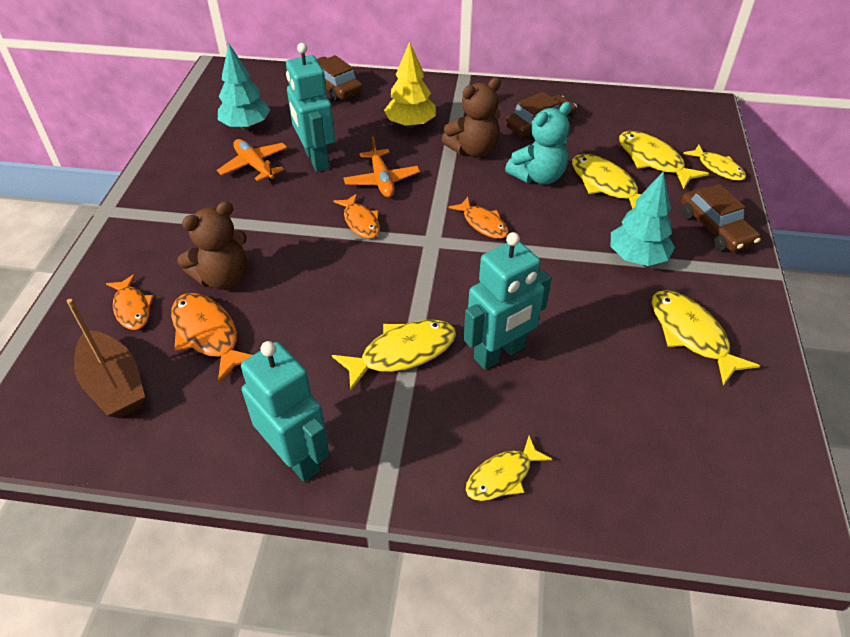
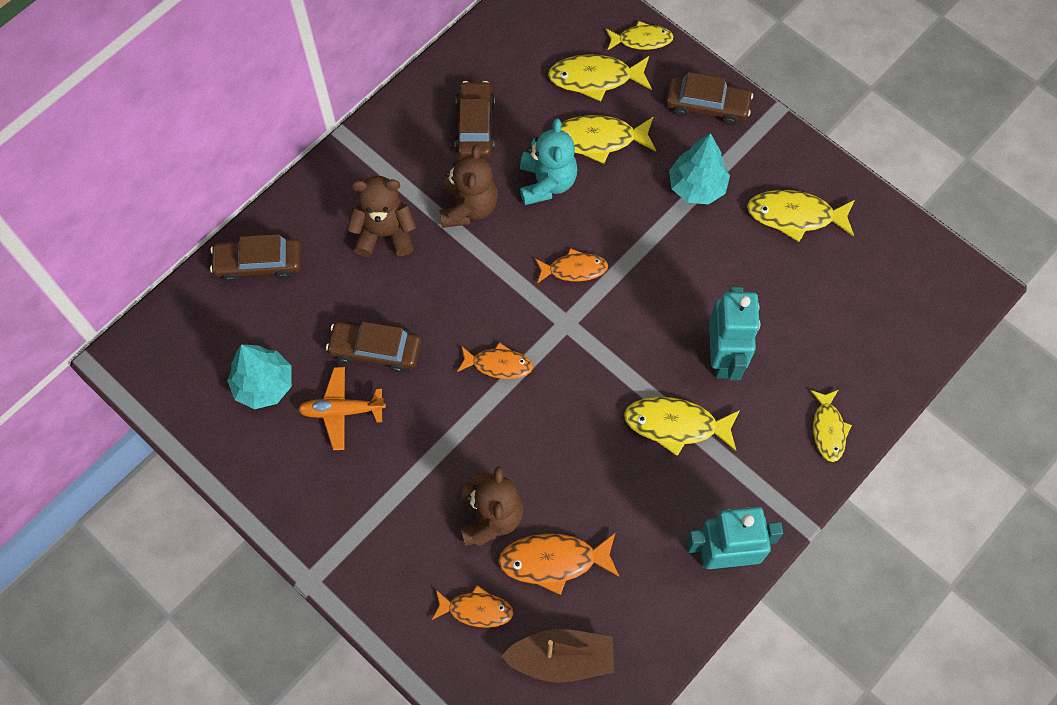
camera: 55 degrees left, 20 degrees up
(316, 159) = (375, 350): turquoise robot -> brown car
(382, 180) = (453, 312): orange plane -> none
(402, 353) = (676, 425): yellow fish -> yellow fish turned 90 degrees counterclockwise
(410, 124) = (385, 233): yellow tree -> brown teddy bear

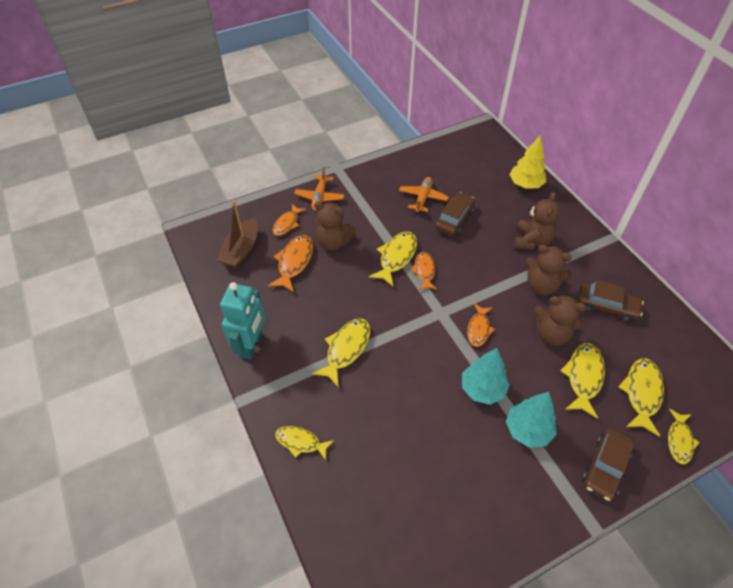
camera: 110 degrees right, 15 degrees down
(259, 263) = (525, 184): brown car -> yellow tree
(264, 385) = (450, 172): turquoise tree -> turquoise tree (482, 389)
(395, 581) = (319, 197): none -> orange plane
(498, 364) = (424, 271): orange fish -> orange fish turned 150 degrees clockwise
(547, 183) = (551, 334): turquoise teddy bear -> brown teddy bear
(723, 357) = (382, 395): turquoise robot -> none
(795, 216) = (483, 495): yellow fish -> yellow fish (396, 257)

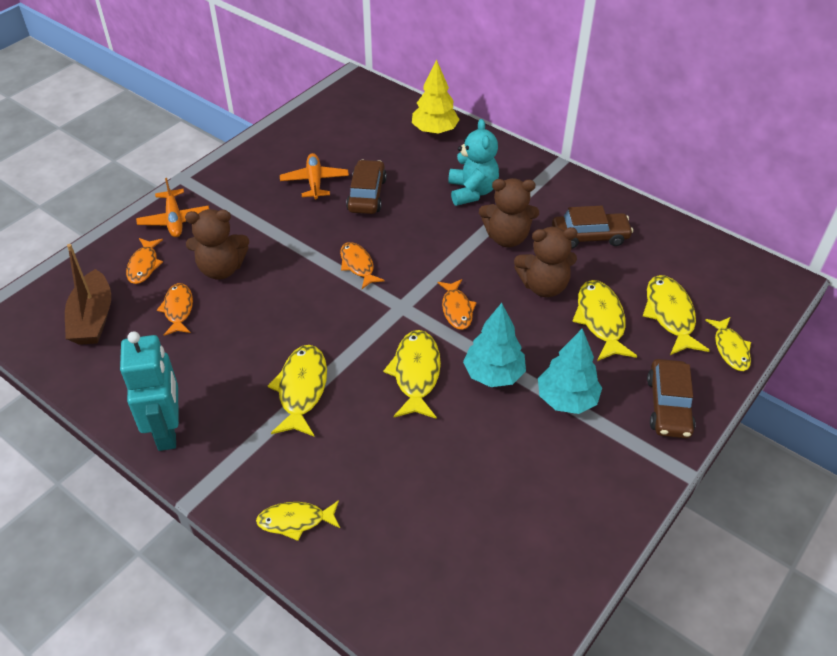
camera: 25 degrees left, 5 degrees down
(294, 262) = (178, 309): orange fish -> orange fish, size x0.66
(396, 257) = (314, 261): yellow fish -> yellow fish (416, 373)
(531, 241) = (472, 191): brown teddy bear -> turquoise teddy bear

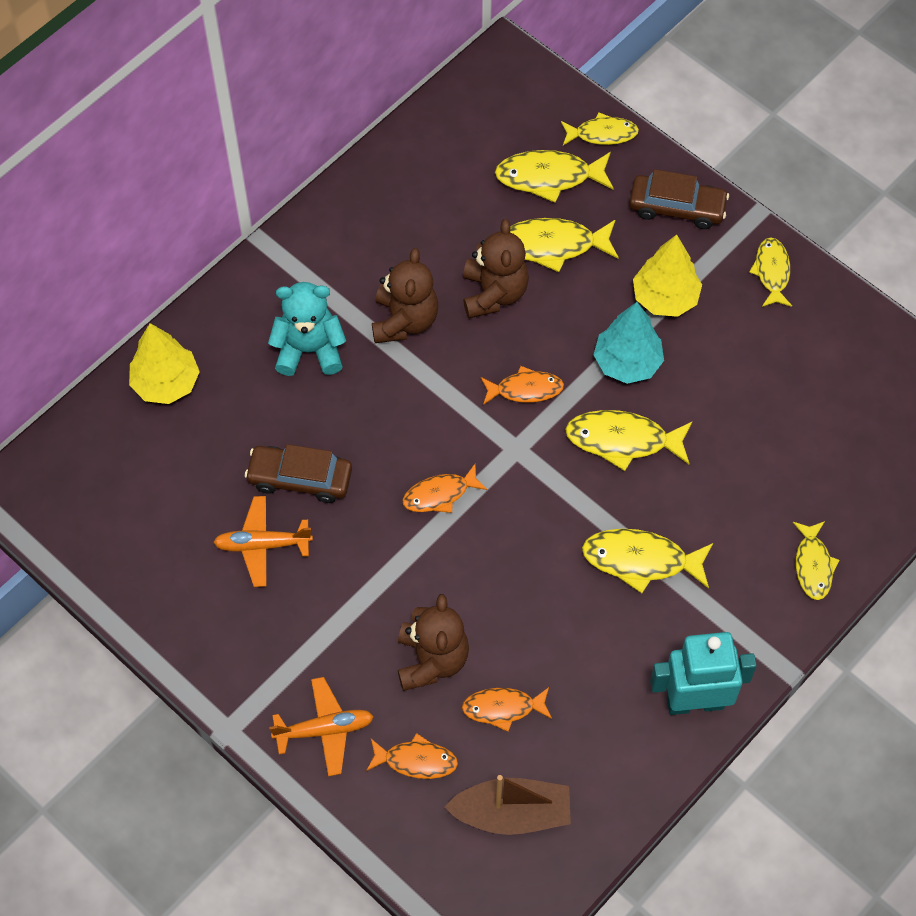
camera: 85 degrees left, 15 degrees up
(566, 399) = (665, 298): turquoise tree -> yellow tree
(589, 236) = (411, 231): brown car -> none
(617, 484) = (772, 272): none -> yellow fish

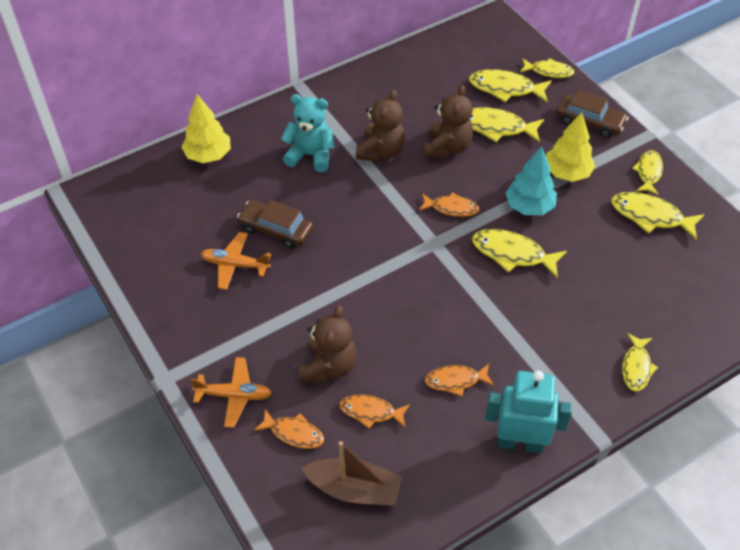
camera: 15 degrees right, 10 degrees down
(439, 494) = (370, 260): orange fish -> orange fish (455, 381)
(641, 560) = (504, 334): yellow fish -> yellow fish (650, 216)

